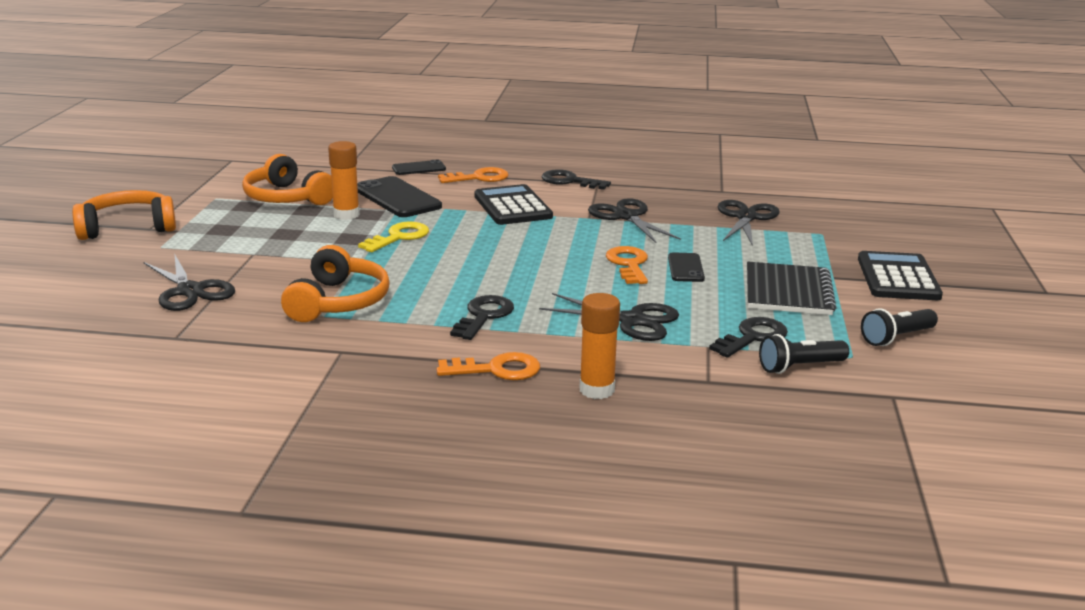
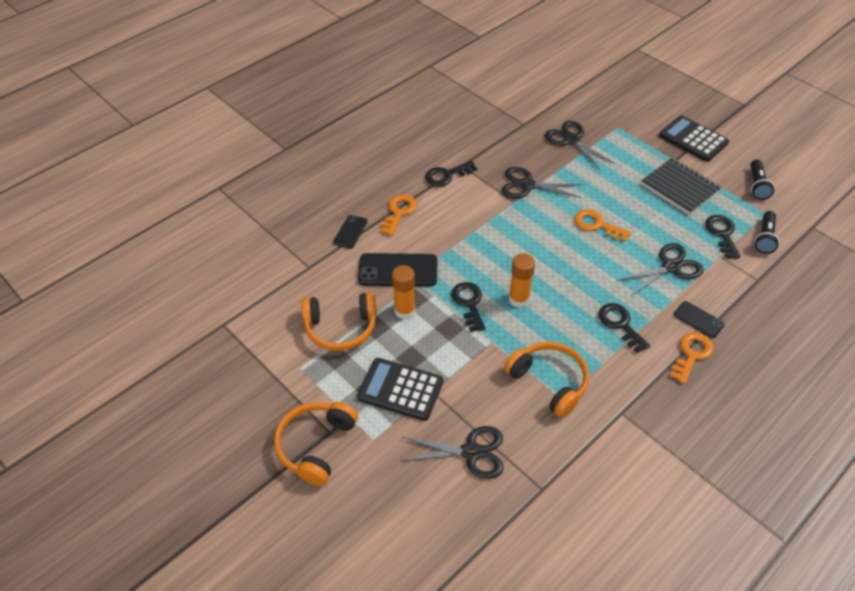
camera: 50 degrees left, 25 degrees up
(399, 237) = (469, 303): yellow key -> black key
(512, 206) = (465, 224): black calculator -> black calculator (400, 389)
(597, 390) = (740, 327): orange glue stick -> orange glue stick (518, 299)
(686, 268) = (620, 206): black phone -> black phone (698, 319)

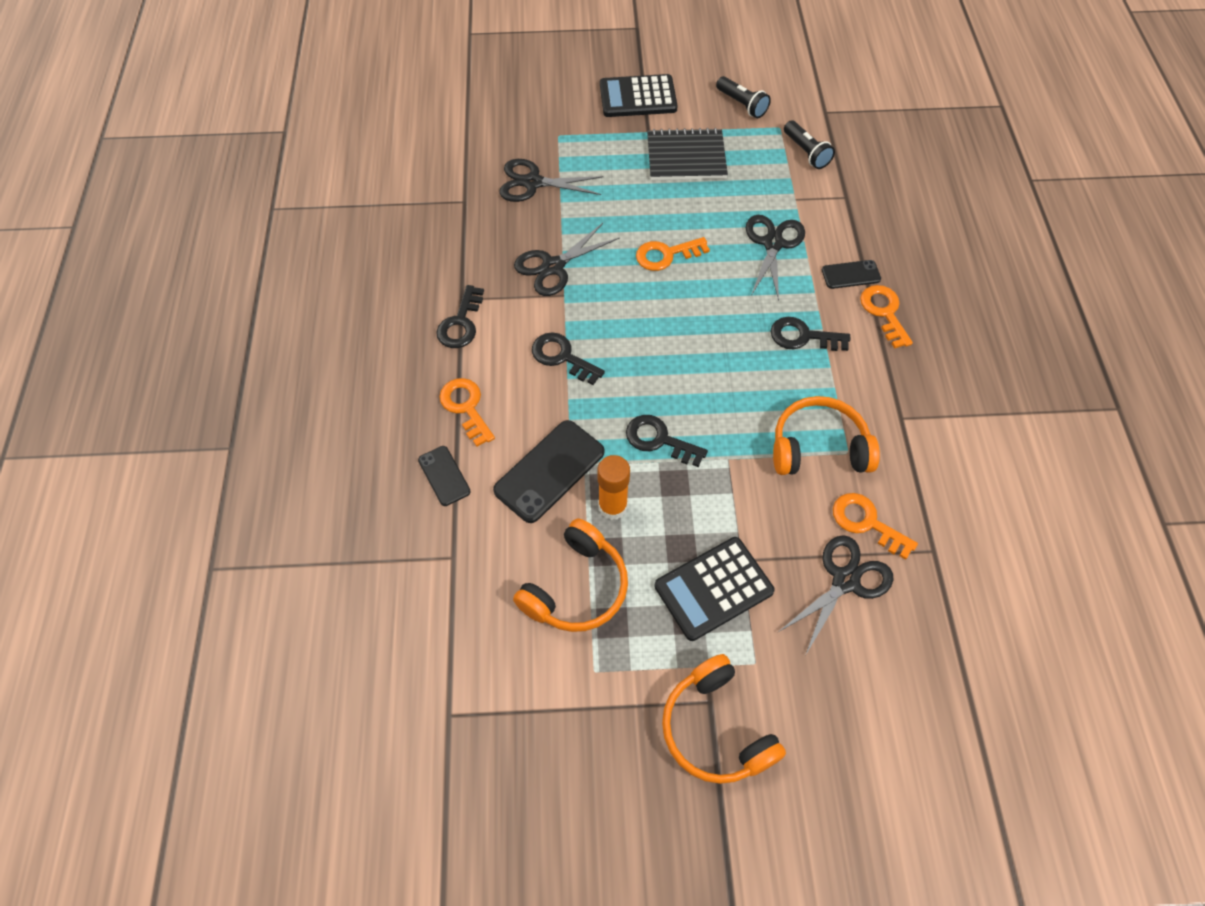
camera: 50 degrees left, 10 degrees up
(518, 299) = (695, 393): orange glue stick -> none
(523, 440) = (867, 523): none -> orange key
(722, 234) = (772, 176): black key -> black key (562, 357)

